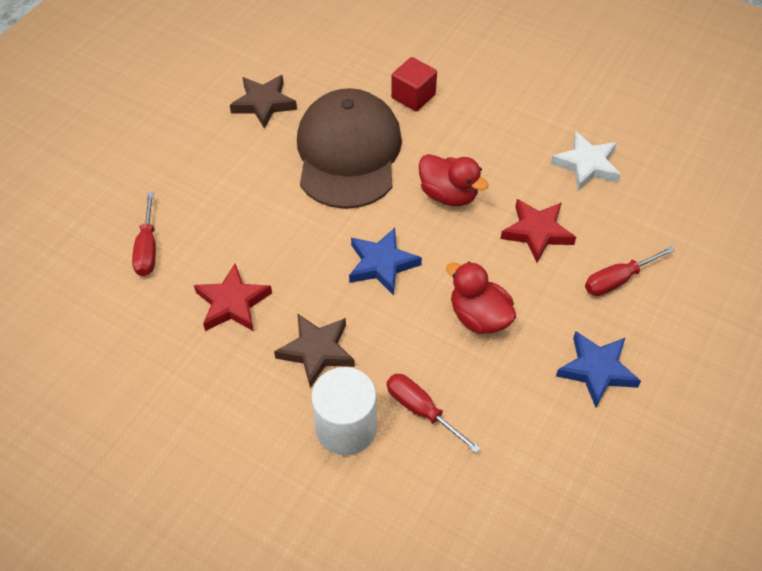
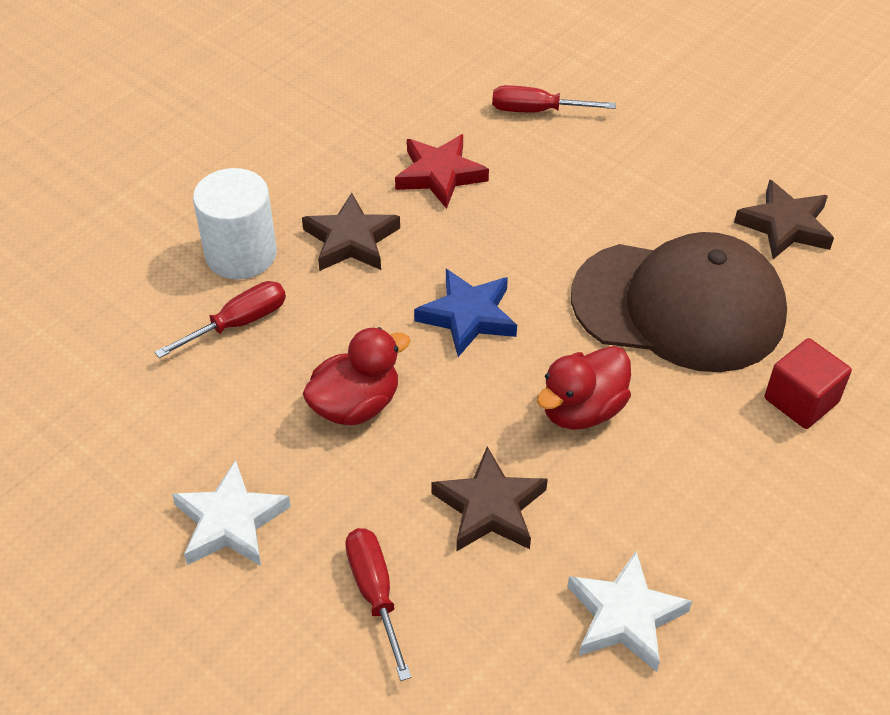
camera: 100 degrees right, 5 degrees down
(537, 232) = (490, 507): red star -> brown star
(597, 370) = (230, 522): blue star -> white star

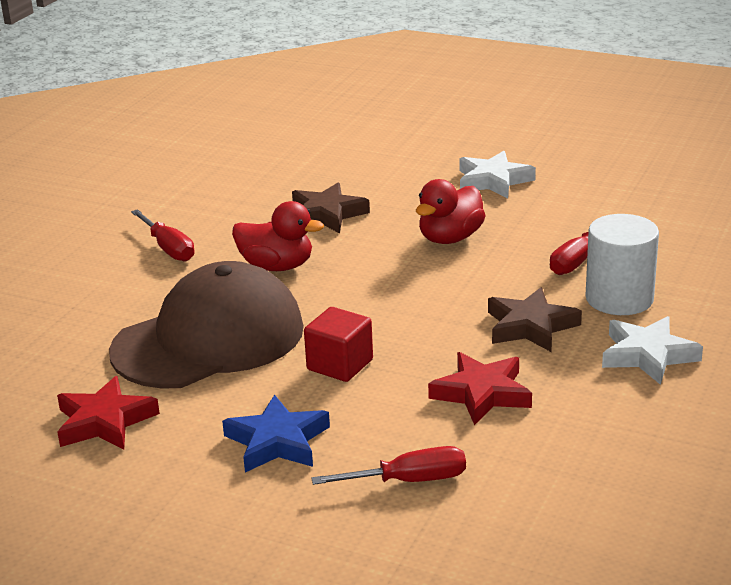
camera: 165 degrees right, 20 degrees down
(375, 594) = (381, 174): red screwdriver -> red screwdriver (168, 248)
(468, 316) = (393, 298): blue star -> blue star (277, 441)
(582, 410) = (277, 266): red duck -> red duck turned 75 degrees clockwise
(624, 616) = (223, 192): white star -> white star (648, 355)
(678, 306) = (209, 339): brown cap -> brown cap turned 150 degrees clockwise
(785, 226) = (104, 421): brown star -> red star
(801, 400) = (100, 302): red cube -> red cube (340, 365)

